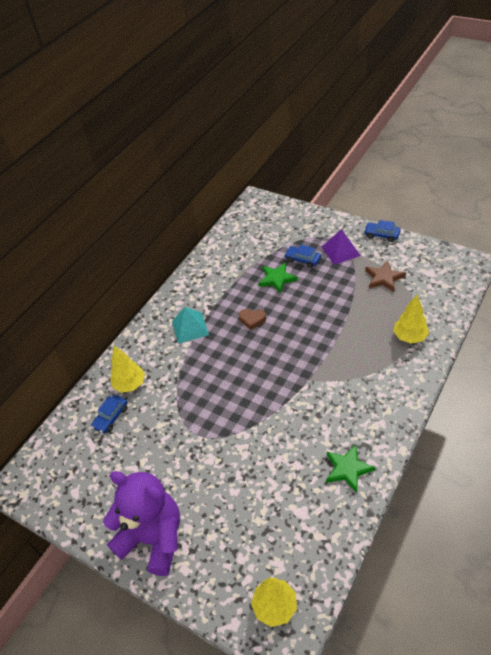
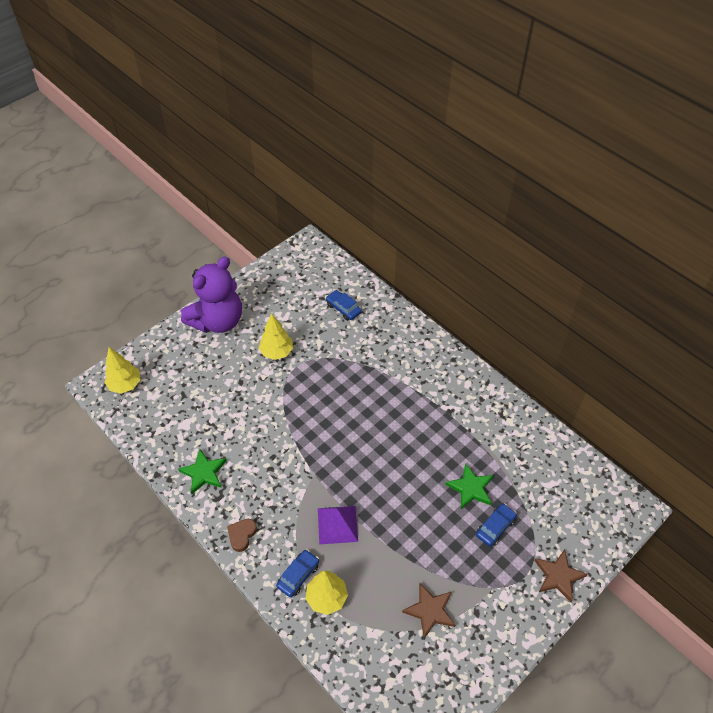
camera: 100 degrees right, 5 degrees up
(130, 384) = (374, 327): yellow tree -> yellow tree (277, 352)
(190, 327) = (426, 387): turquoise pyramid -> none
(252, 320) = (415, 445): brown heart -> brown heart (242, 535)
(323, 224) = (558, 576): none -> brown star
(340, 251) = (497, 578): purple pyramid -> purple pyramid (337, 524)
(381, 235) = (513, 644): blue car -> blue car (298, 575)

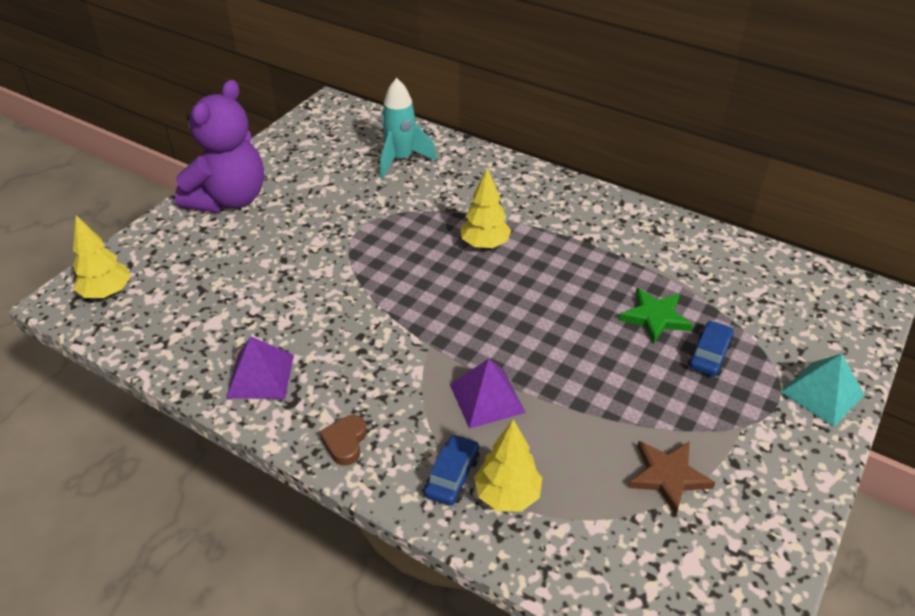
camera: 15 degrees left, 10 degrees down
(204, 473) = (260, 376): green star -> purple pyramid
(277, 352) = (325, 218): yellow tree -> yellow tree (485, 244)
(343, 308) = (401, 159): blue car -> turquoise rocket
(558, 576) = (822, 393): brown star -> turquoise pyramid

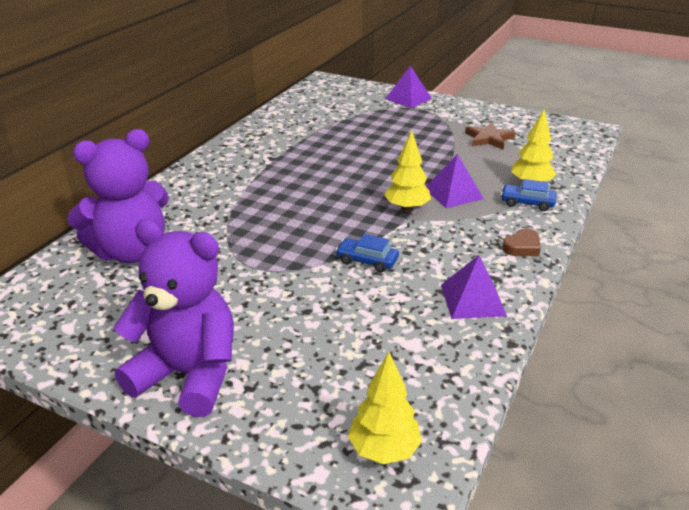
camera: 95 degrees left, 10 degrees down
(345, 442) = (522, 247): brown heart -> brown heart turned 45 degrees counterclockwise
(401, 159) = (131, 252): turquoise rocket -> purple teddy bear
(485, 244) = (279, 199): yellow tree -> yellow tree (406, 208)
(655, 317) = (356, 137): green star -> none
(709, 355) = (387, 123): blue car -> blue car (367, 261)
(822, 393) = (408, 98): turquoise pyramid -> purple pyramid

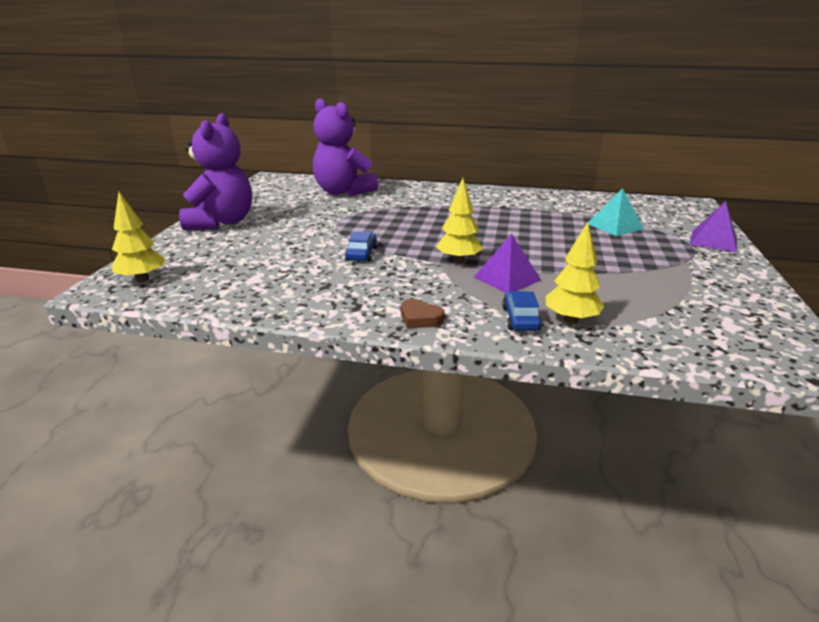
camera: 75 degrees right, 5 degrees down
(358, 122) = (615, 226): none -> turquoise pyramid
(472, 300) = (317, 298): purple pyramid -> none
(489, 138) = (667, 290): brown star -> none

